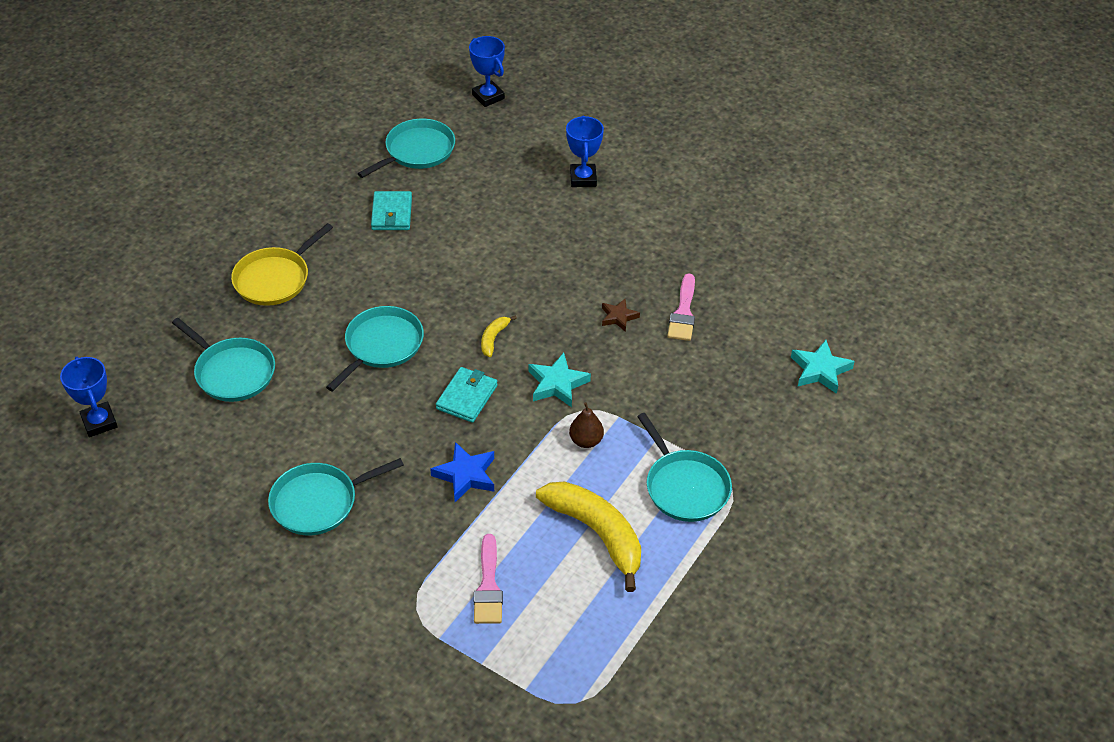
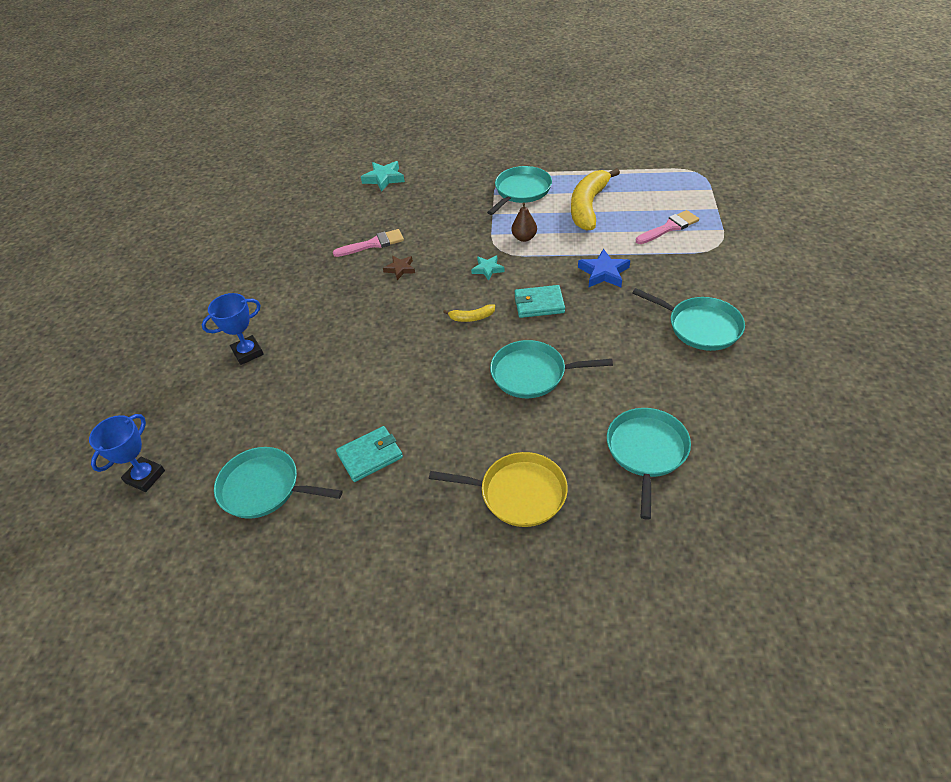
camera: 115 degrees left, 0 degrees up
(99, 422) = (790, 511): blue trophy -> none
(557, 384) = (487, 269): turquoise star -> turquoise star, size x0.65

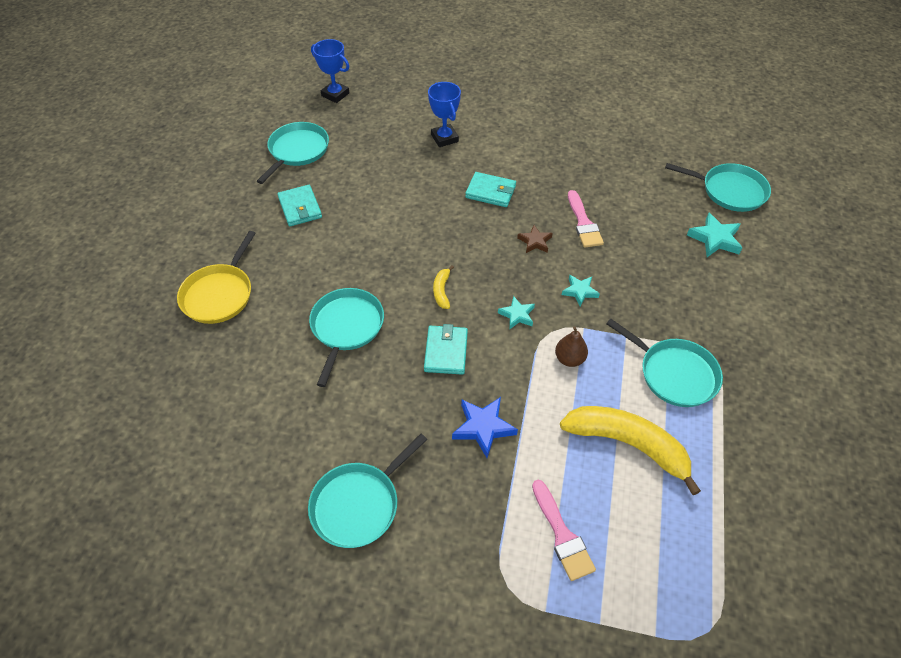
camera: 95 degrees right, 5 degrees up
(335, 305) = (490, 192): none -> turquoise wallet
(453, 239) = (579, 291): none -> turquoise star
(646, 451) = (216, 397): turquoise pan -> turquoise pan (730, 191)

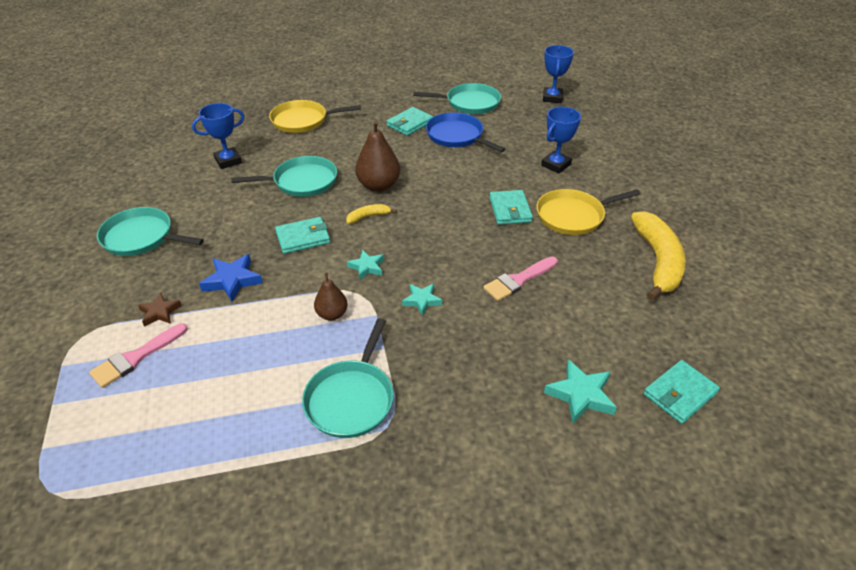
camera: 65 degrees right, 10 degrees down
(254, 386) = (228, 161): none -> blue trophy
(350, 182) = (457, 136): none -> blue pan
(396, 267) = (378, 186): none -> brown pear
(521, 159) = (573, 216): none -> yellow pan
(535, 242) = (466, 254): brown star -> brown star (160, 312)
(628, 444) = (246, 381): yellow banana -> yellow banana (657, 261)
(730, 191) = (680, 394): turquoise pan -> turquoise wallet

